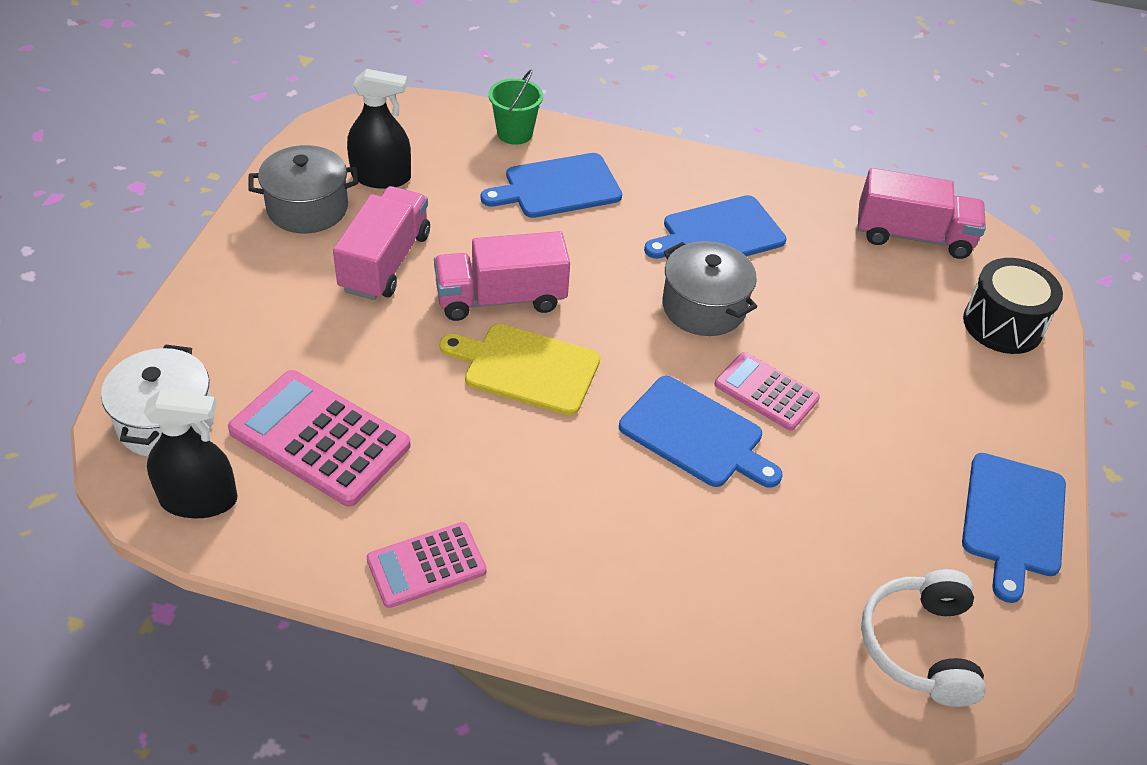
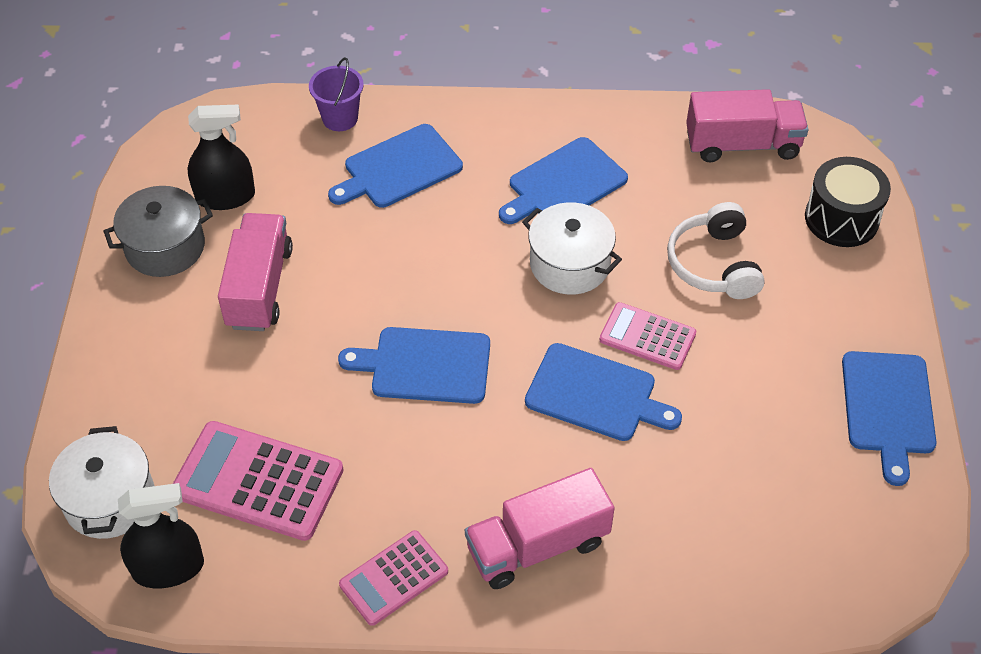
camera: 10 degrees left, 5 degrees up
(501, 298) = (380, 300): pink truck -> pink truck (537, 545)
(515, 133) = (340, 118): green bucket -> purple bucket
(526, 368) = (425, 365): yellow cutting board -> blue cutting board
(703, 307) = (569, 264): grey pot -> white pot
(920, 646) = (834, 544): white headphones -> white headphones (714, 264)

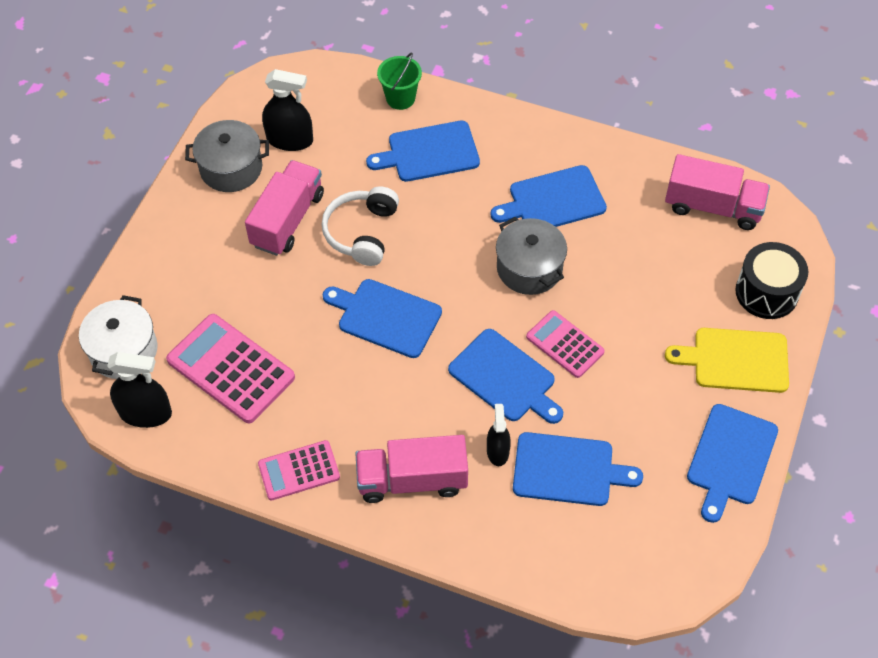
camera: 20 degrees right, 5 degrees up
(340, 118) = (400, 98): purple bucket -> green bucket
(569, 264) = (529, 268): white pot -> grey pot
(624, 480) = (497, 451): none -> black spray bottle
(714, 264) = (644, 301): white headphones -> white headphones (362, 232)
(714, 477) = (568, 470): none -> blue cutting board
(842, 300) = (735, 360): none -> yellow cutting board

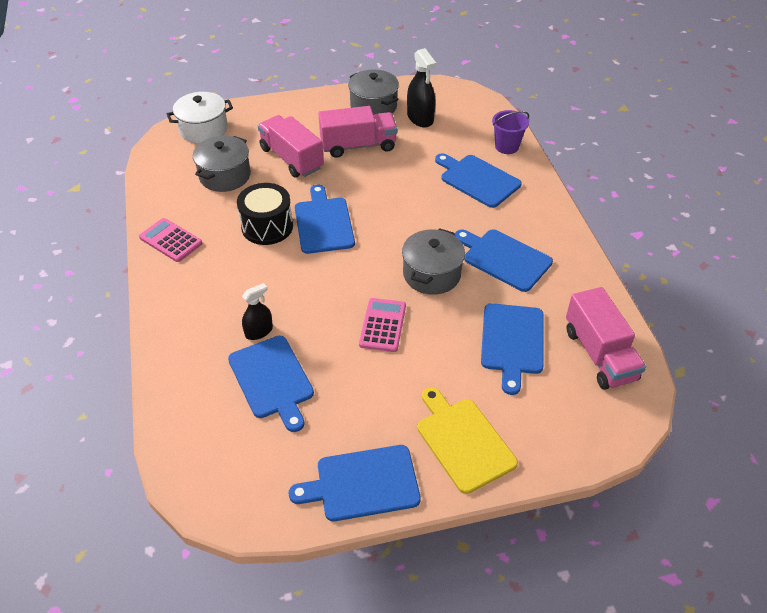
camera: 55 degrees right, 10 degrees down
(145, 413) = (166, 158): black spray bottle -> none
(230, 369) = (225, 176): pink calculator -> grey pot
(362, 232) = (380, 181): white headphones -> none
(400, 98) = (506, 146): green bucket -> purple bucket
(412, 480) = (202, 298): pink truck -> pink truck (291, 159)
(505, 378) = (325, 306): blue cutting board -> blue cutting board (512, 342)
(766, 292) = (552, 431): black drum -> black drum (267, 227)

